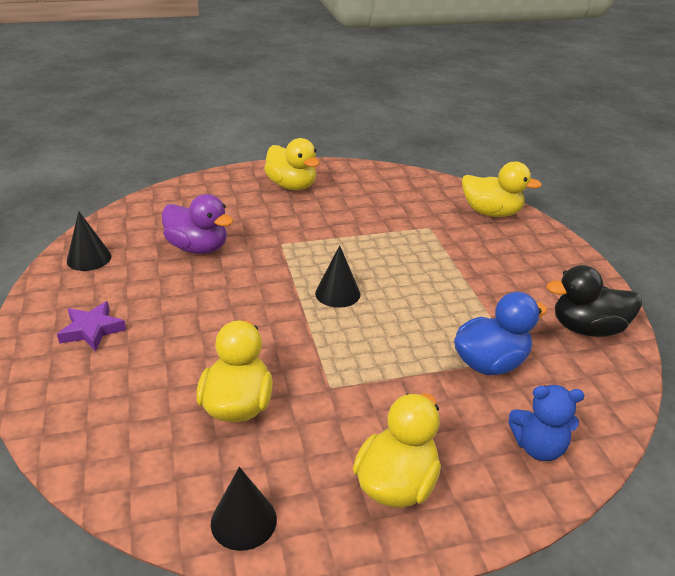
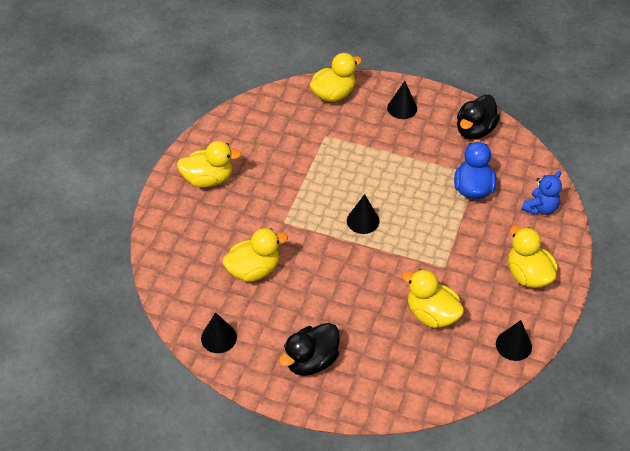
camera: 55 degrees left, 15 degrees up
(92, 330) = (311, 361): purple star -> black duck
(198, 248) = (254, 270): purple duck -> yellow duck
(538, 261) = (402, 108): none -> black cone

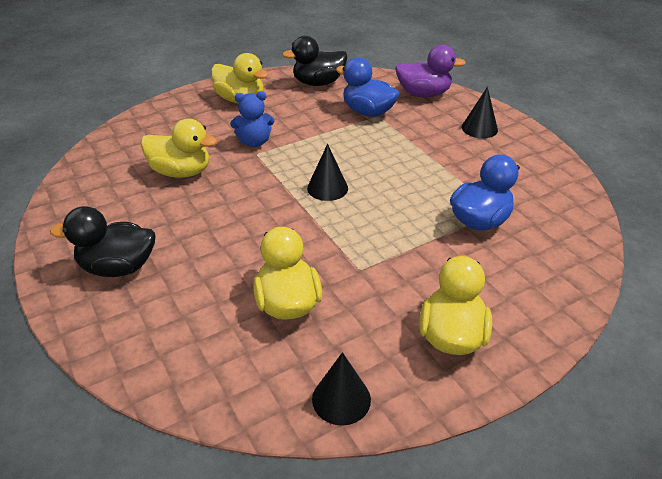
camera: 40 degrees right, 10 degrees down
(218, 337) = (80, 201): black cone -> none
(314, 136) = (368, 112): none -> blue duck
(333, 94) = (423, 94): yellow duck -> purple duck
(474, 130) = (541, 176): black duck -> black duck (318, 83)
(540, 208) = (546, 279): blue teddy bear -> blue teddy bear (254, 142)

